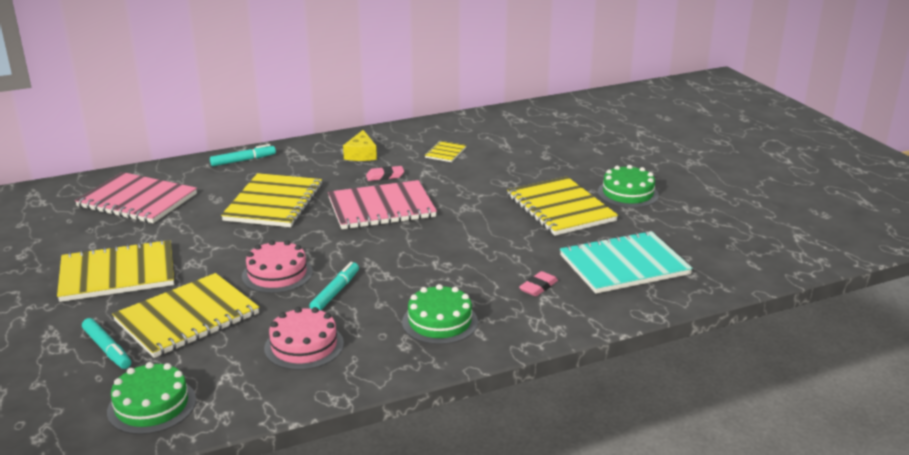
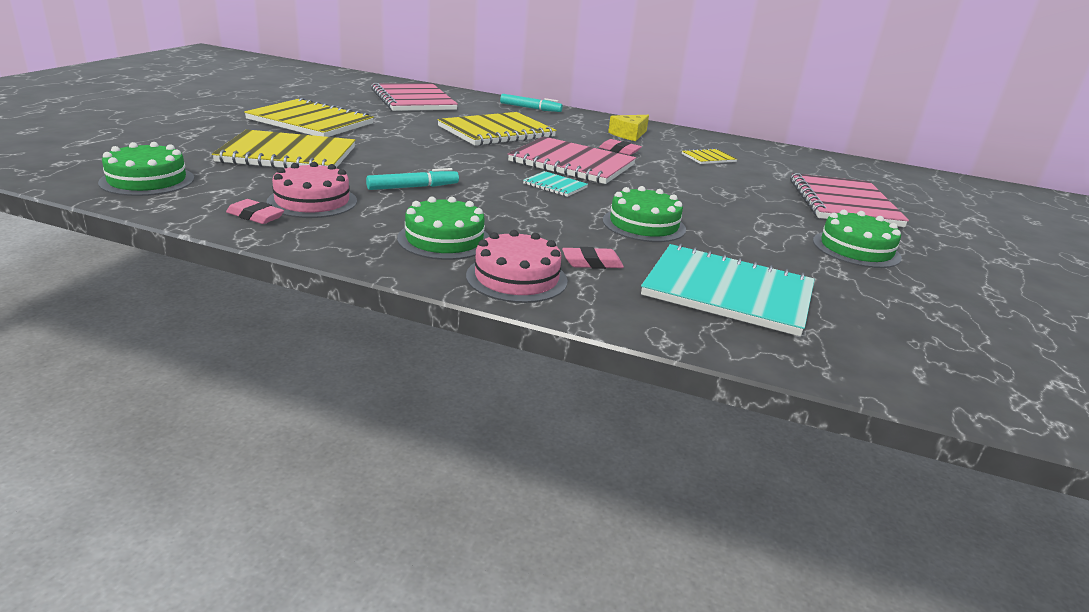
camera: 40 degrees right, 0 degrees up
(107, 349) = (206, 147): turquoise marker -> none
(277, 274) = (401, 162): pink cake -> pink cake (516, 278)
(300, 381) = (255, 216): none -> pink eraser
(410, 236) = (555, 185): none -> turquoise notebook
(512, 239) = (644, 225): none -> green cake
(560, 208) = (747, 228): yellow notebook -> none
(571, 155) = (843, 203): none -> pink notebook

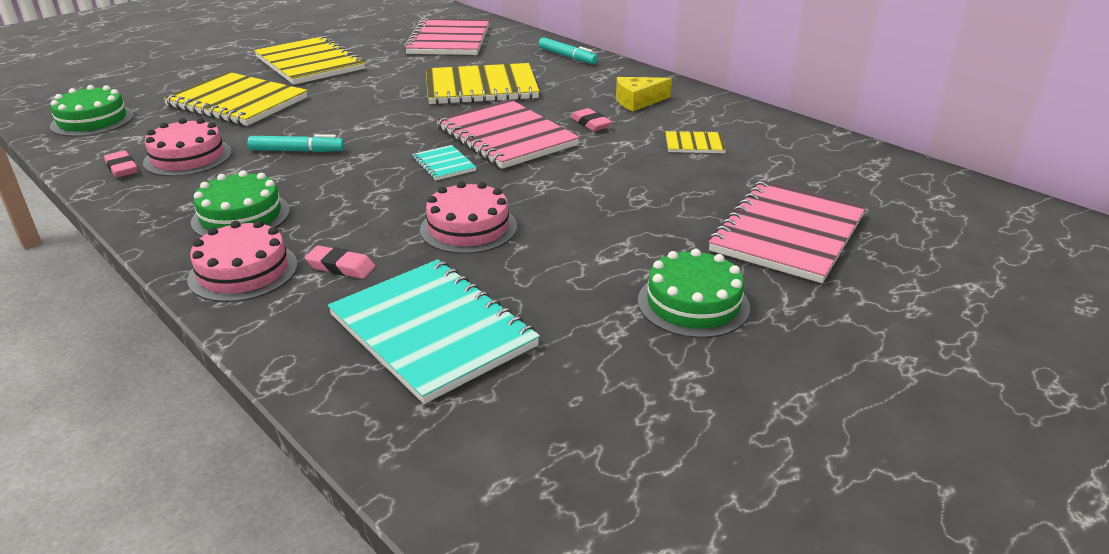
camera: 30 degrees right, 5 degrees up
(644, 225) = (468, 228): green cake -> pink cake

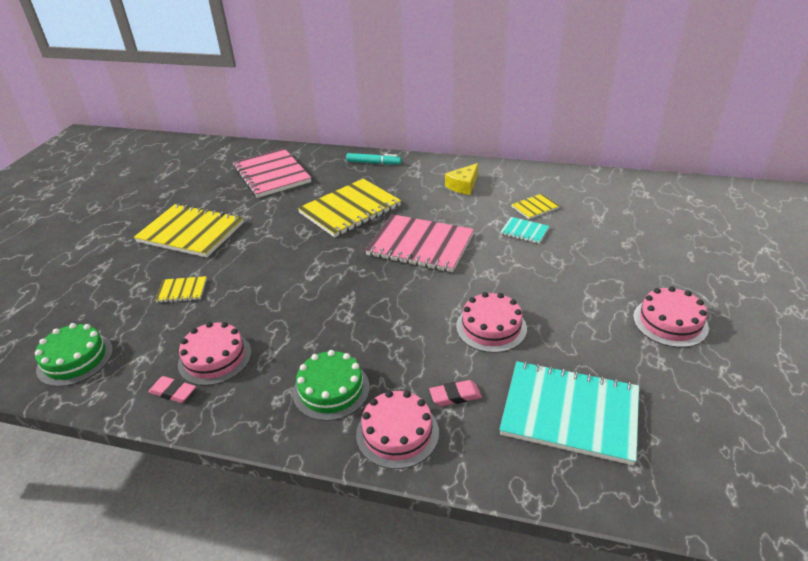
camera: 30 degrees left, 5 degrees up
(237, 102) = (182, 290): yellow notebook -> yellow notebook, size x0.46
(297, 151) = (293, 316): turquoise marker -> none
(444, 164) = (410, 284): turquoise notebook -> turquoise notebook (524, 231)
(590, 123) = (458, 214): pink eraser -> none
(693, 303) = (670, 322): green cake -> pink cake
(788, 233) = (655, 252): pink notebook -> none

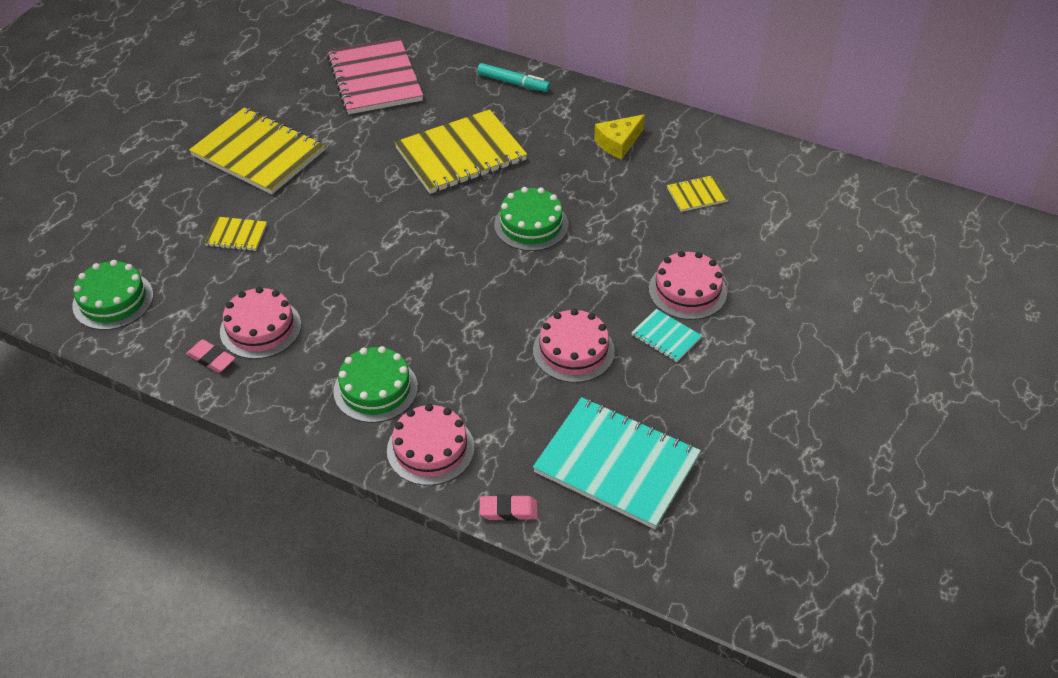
camera: 10 degrees right, 10 degrees up
(420, 245) = (531, 224): pink notebook -> green cake
(455, 396) = (503, 422): pink eraser -> pink eraser (508, 510)
(524, 231) = (667, 229): turquoise notebook -> turquoise notebook (666, 337)
(670, 322) = (781, 384): pink cake -> pink cake (687, 290)

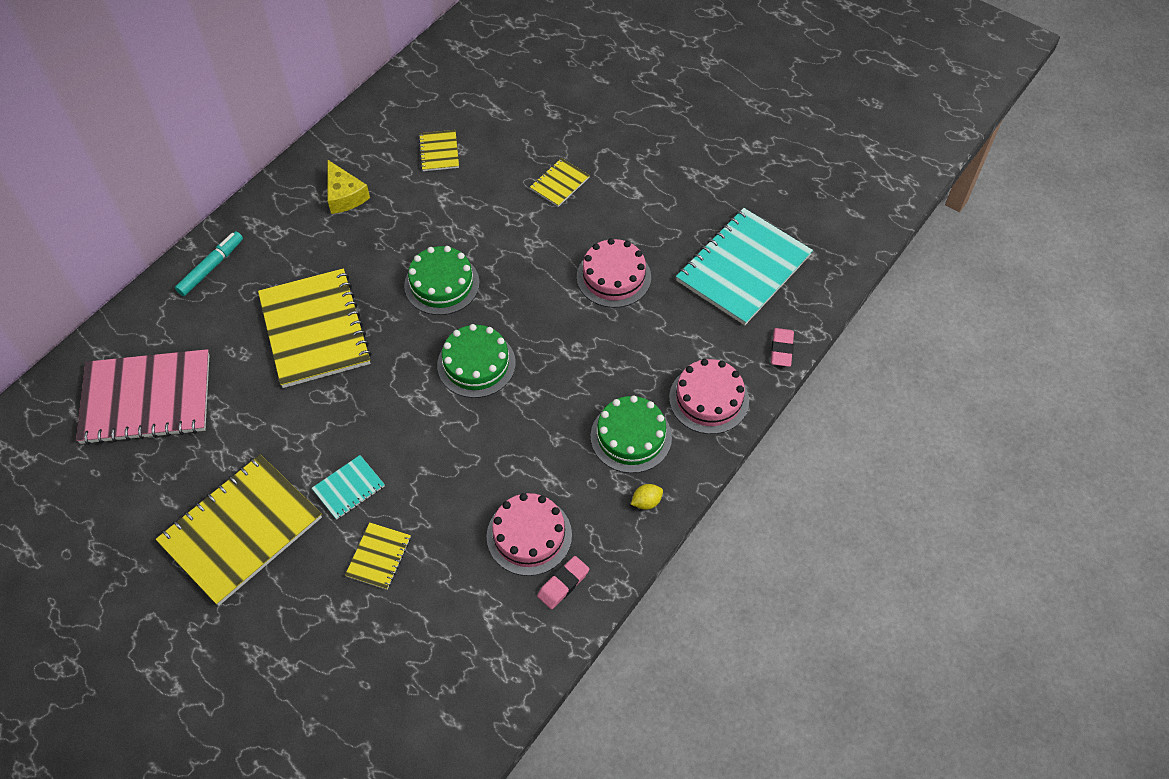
camera: 80 degrees left, 10 degrees up
(113, 300) = (451, 690): green cake -> green cake (476, 364)
(301, 410) = (646, 502): none -> yellow lemon
(666, 337) = (611, 209): turquoise notebook -> turquoise notebook (348, 488)
(687, 290) = (559, 183): pink cake -> yellow notebook

